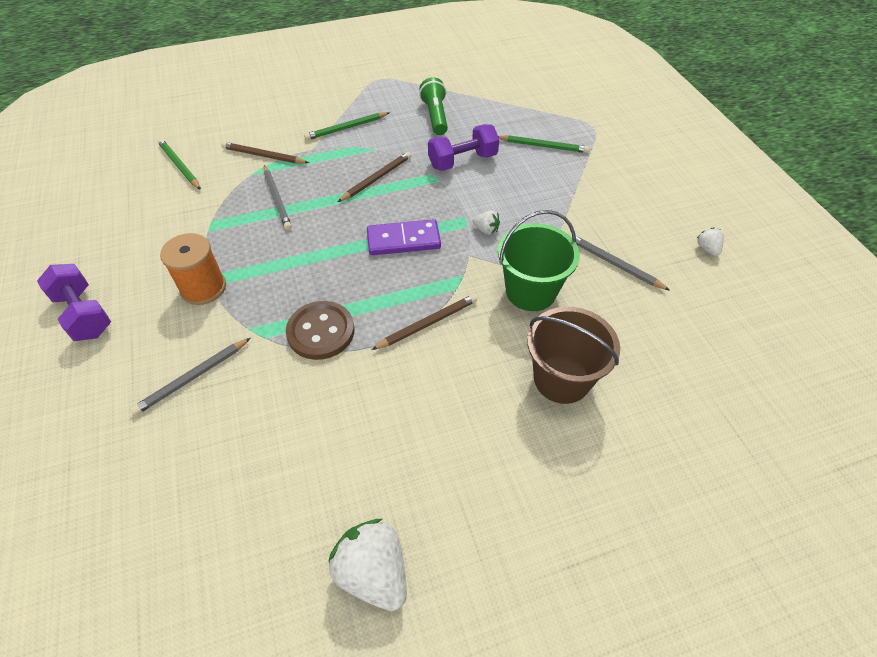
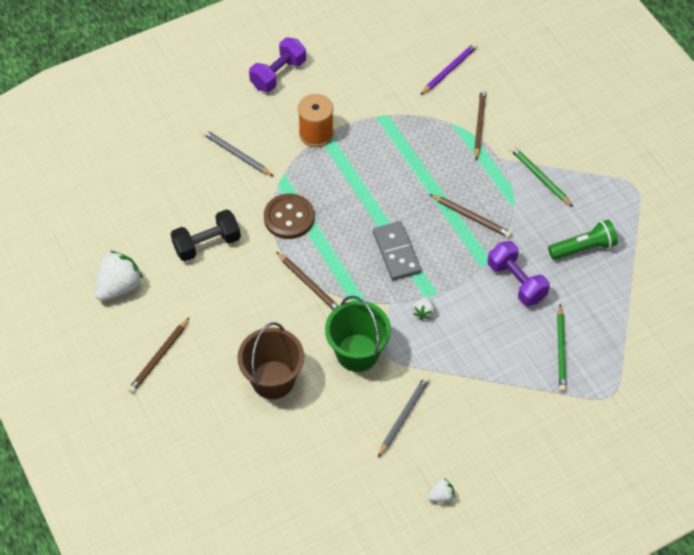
camera: 80 degrees right, 5 degrees up
(180, 166) = (449, 70): green pencil -> purple pencil
(277, 199) = (425, 151): grey pencil -> none
(331, 432) = (207, 244): none -> black dumbbell
(403, 240) = (396, 252): purple domino -> grey domino
(513, 520) = (159, 357): none -> brown pencil

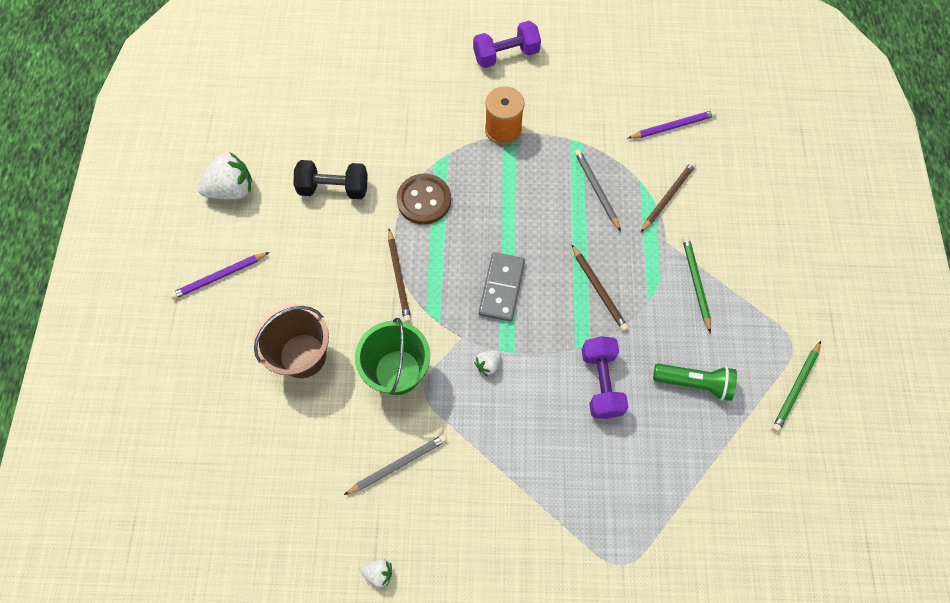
camera: 30 degrees right, 10 degrees up
(159, 357) = (219, 276): brown pencil -> purple pencil
(237, 154) = (417, 115): grey pencil -> grey pencil (596, 190)
(561, 350) = (600, 483): green pencil -> green pencil (795, 387)

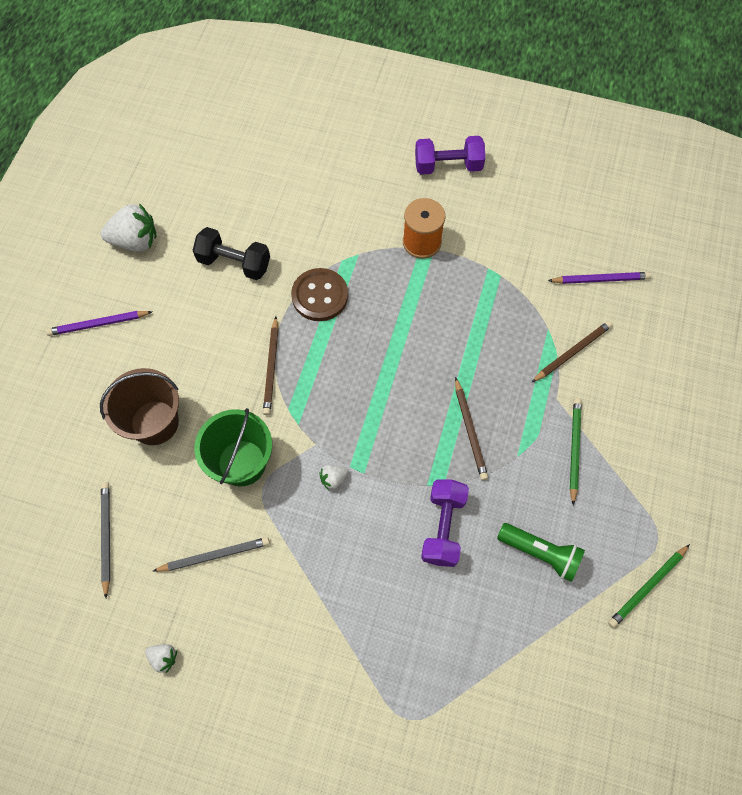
camera: 15 degrees right, 0 degrees up
(502, 288) = (371, 404): grey domino -> none
(596, 190) = (499, 327): grey pencil -> grey pencil (106, 537)

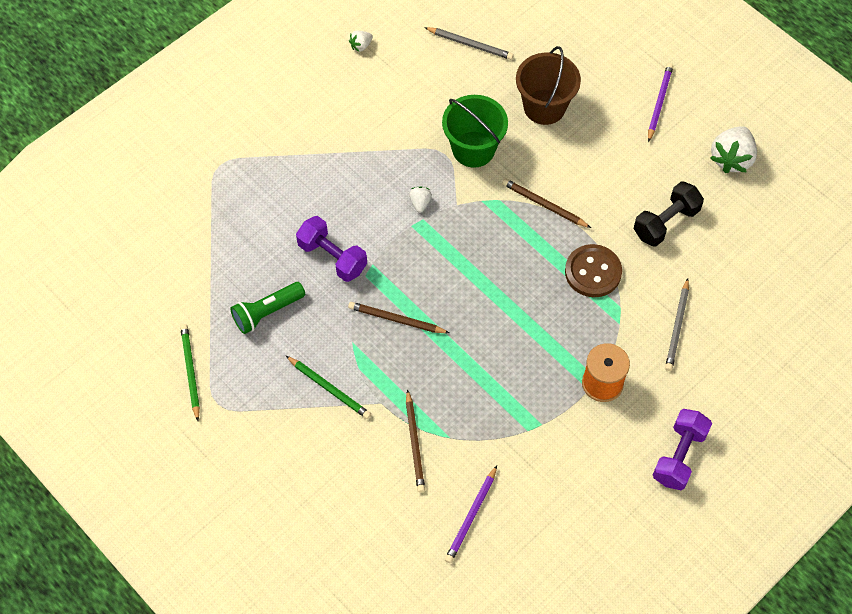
camera: 120 degrees right, 5 degrees down
(214, 555) = (412, 102): grey pencil -> grey pencil (677, 326)

